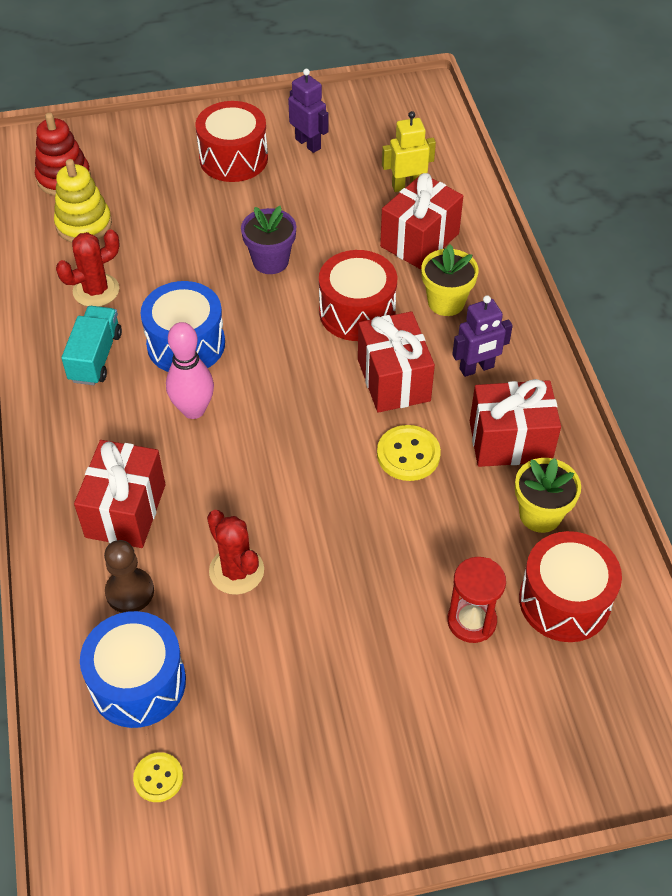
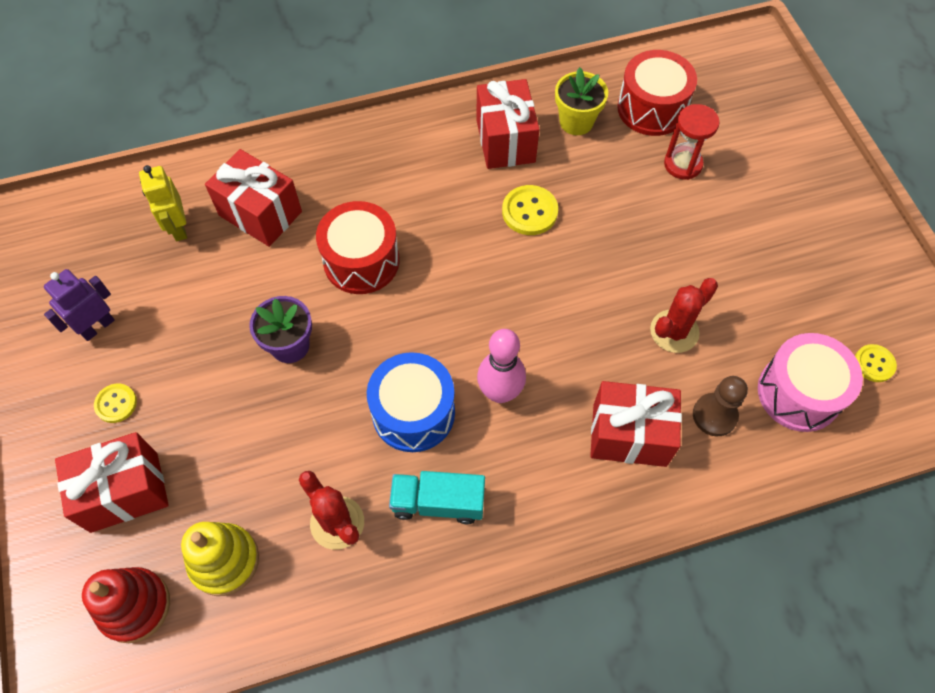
camera: 95 degrees left, 10 degrees up
(138, 682) = (799, 393): blue drum -> pink drum
(233, 158) = (116, 404): red drum -> yellow button
(393, 380) = (446, 226): red gift -> red gift (124, 492)
(446, 302) = (346, 189): yellow flower pot -> none
(477, 368) = (426, 165): purple robot -> none

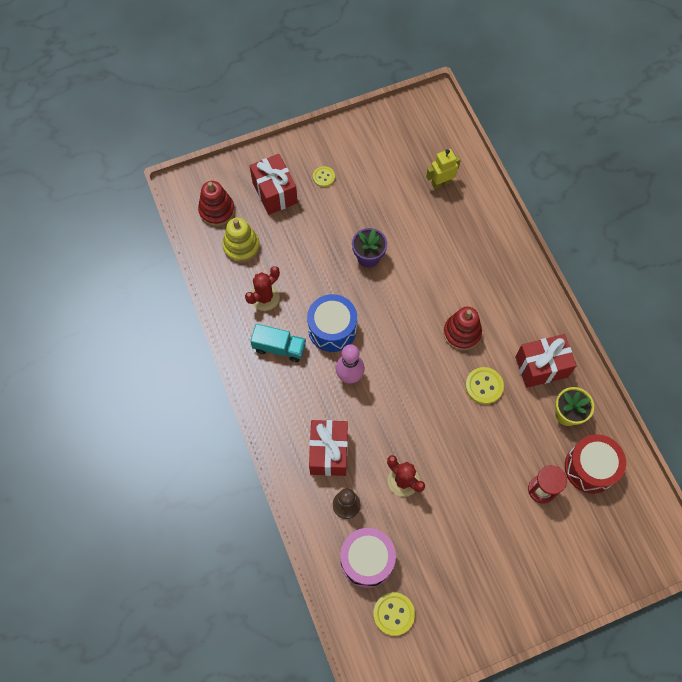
camera: 85 degrees right, 5 degrees up
(97, 327) = (369, 157): purple robot -> none
(260, 213) = (458, 225): red gift -> none
(361, 261) = (431, 288): red drum -> none
(438, 502) = (279, 347): turquoise truck -> turquoise truck turned 105 degrees clockwise
(443, 229) = (462, 333): none -> red stacking toy
(874, 364) = (393, 614): yellow button -> yellow button, size x1.54

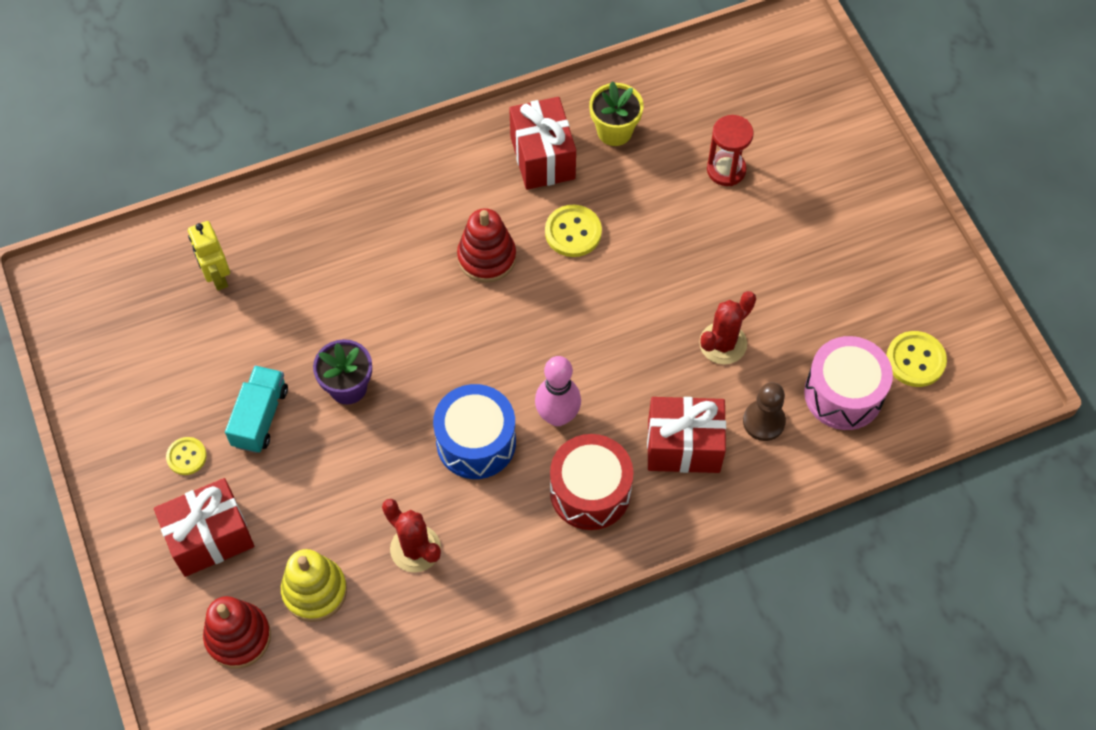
camera: 90 degrees left, 5 degrees down
(279, 347) = (508, 523): turquoise truck -> turquoise truck (260, 417)
(590, 468) = (692, 110): red drum -> red drum (590, 491)

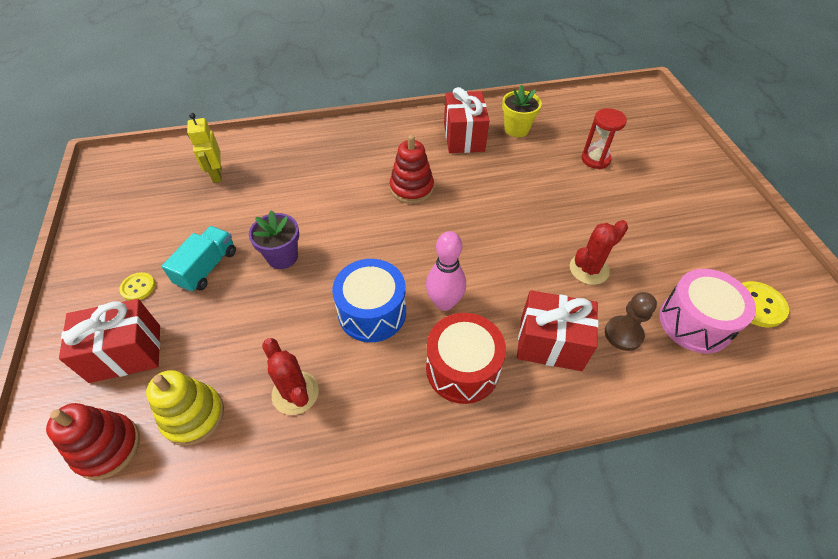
camera: 10 degrees right, 10 degrees down
(573, 232) = (478, 181): yellow button -> none

